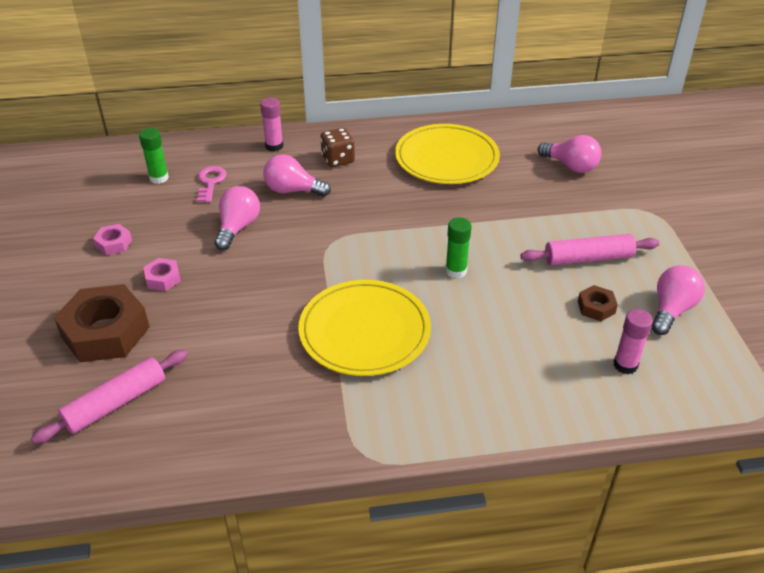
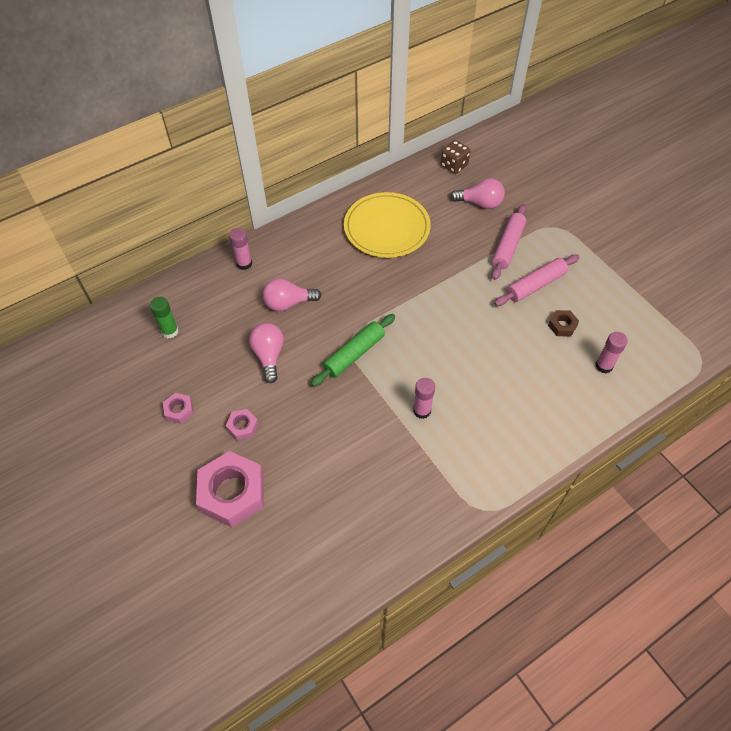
camera: 25 degrees left, 15 degrees up
(105, 332) = (232, 493): brown nut -> pink nut
(116, 403) = (285, 549): pink rolling pin -> pink rolling pin (508, 246)
(210, 182) = (216, 320): pink key -> none
(328, 255) = (354, 354): none -> green rolling pin
(338, 159) = (304, 259): brown dice -> brown dice (454, 165)
(364, 331) = (422, 411): yellow plate -> pink glue stick
(456, 271) = (453, 332): green glue stick -> none
(671, 310) = (609, 308): pink light bulb -> none

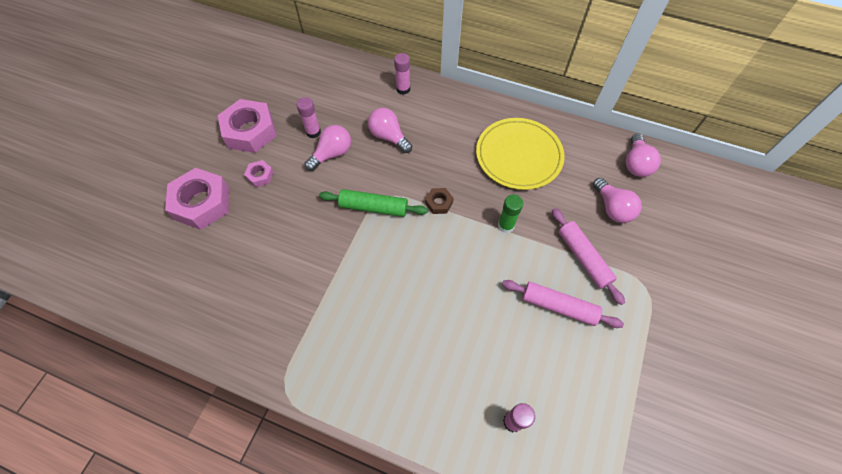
camera: 55 degrees right, 5 degrees up
(170, 331) = (311, 86): green glue stick -> green glue stick (506, 226)
(179, 410) = (250, 131): pink nut -> pink nut, size x2.16
(422, 411) = (353, 287): pink glue stick -> pink glue stick (313, 132)
(454, 165) = (636, 164): brown dice -> pink light bulb
(508, 246) = (583, 258): pink rolling pin -> pink rolling pin turned 75 degrees clockwise
(562, 326) = (530, 356): brown nut -> brown nut (439, 203)

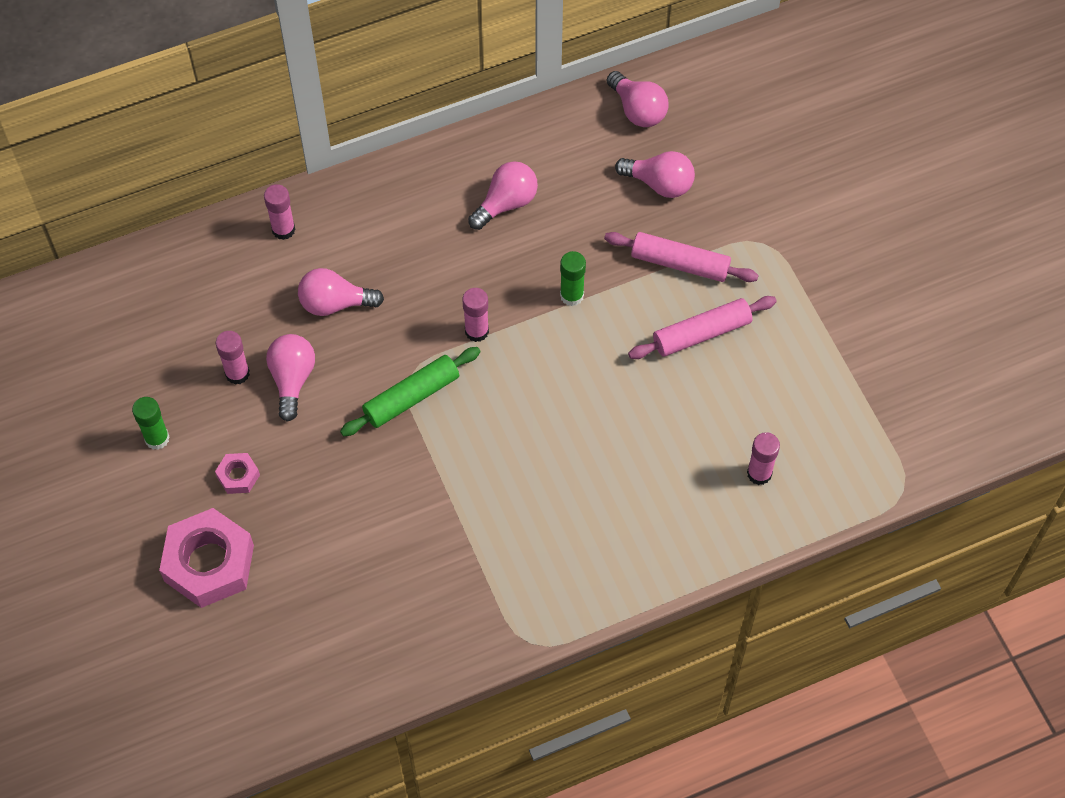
camera: 45 degrees left, 0 degrees up
(250, 131) = (157, 438): pink nut -> green glue stick
(439, 203) = (476, 331): brown nut -> pink glue stick
(519, 156) = (506, 203): yellow plate -> pink light bulb

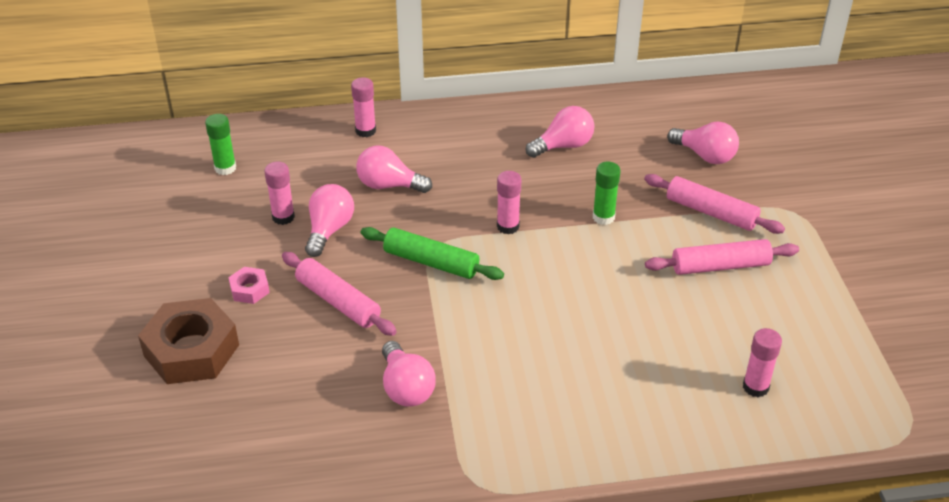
camera: 15 degrees right, 20 degrees down
(157, 438) = (192, 249): green glue stick -> green glue stick (225, 168)
(209, 563) = (191, 350): pink nut -> brown nut
(333, 469) = (338, 301): none -> pink rolling pin
(411, 397) = (431, 262): green rolling pin -> green rolling pin turned 45 degrees clockwise
(638, 110) = (697, 106): pink light bulb -> pink light bulb (406, 388)

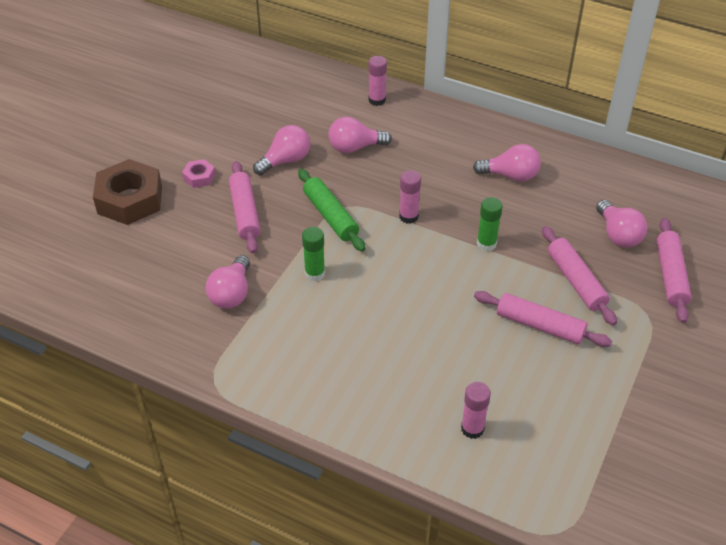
camera: 35 degrees right, 5 degrees up
(225, 168) = (260, 86): green glue stick -> green glue stick (315, 273)
(283, 217) = (265, 137): pink glue stick -> none
(389, 185) = (355, 147): pink light bulb -> pink light bulb turned 60 degrees counterclockwise
(779, 170) = (670, 275): none -> pink rolling pin

